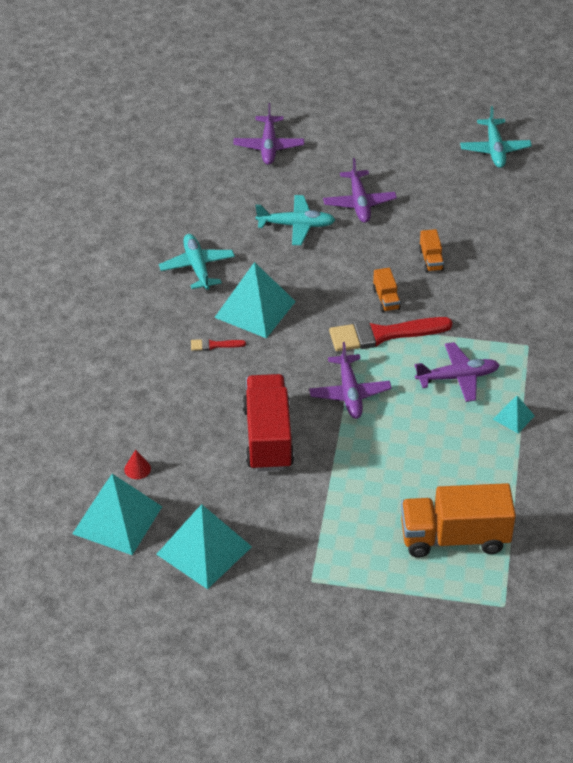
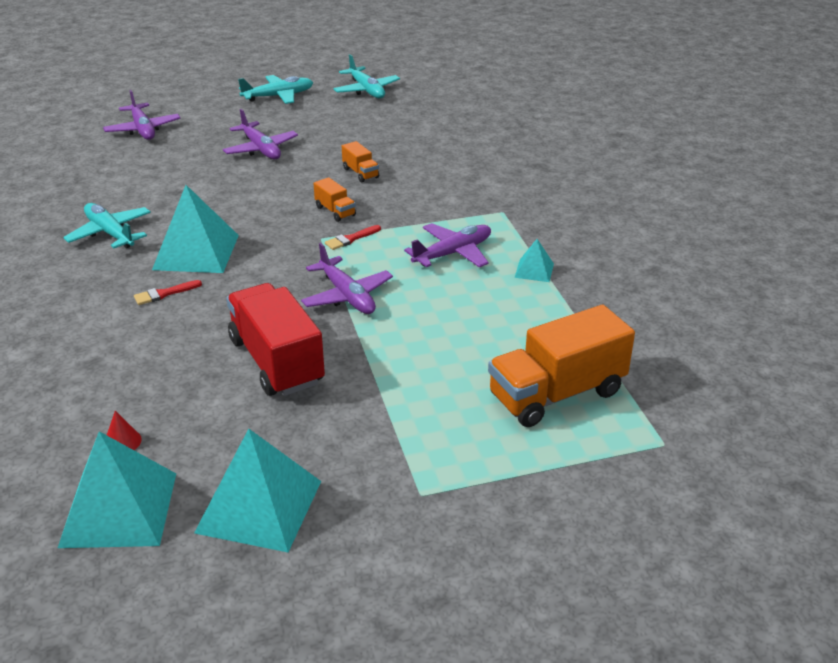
camera: 25 degrees left, 10 degrees down
(296, 225) = (205, 178): turquoise plane -> turquoise plane (278, 96)
(383, 334) = (351, 239): red brush -> red brush, size x0.44

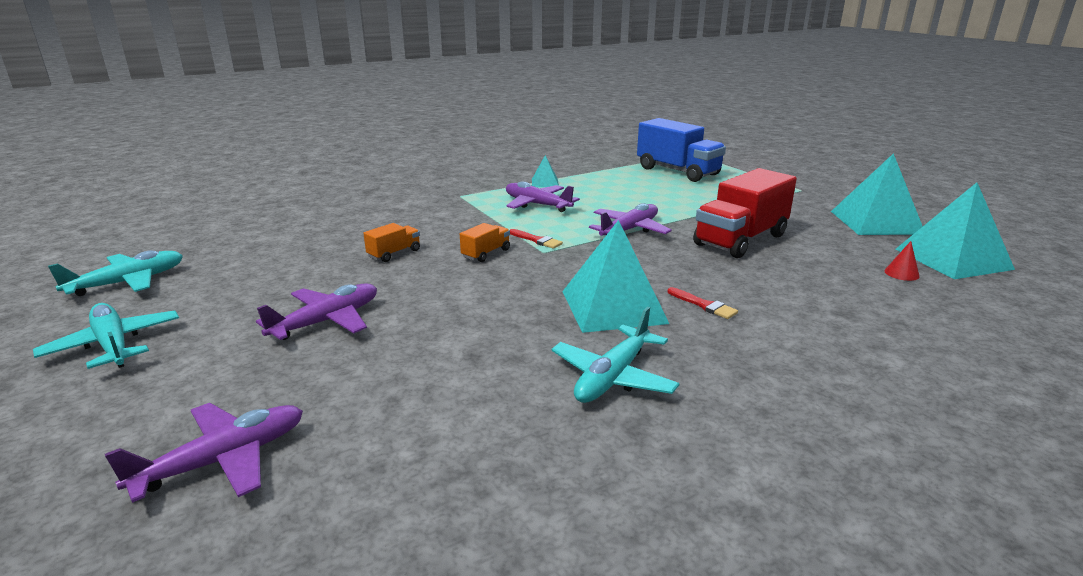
camera: 105 degrees left, 10 degrees down
(556, 394) = (677, 171): orange truck -> blue truck

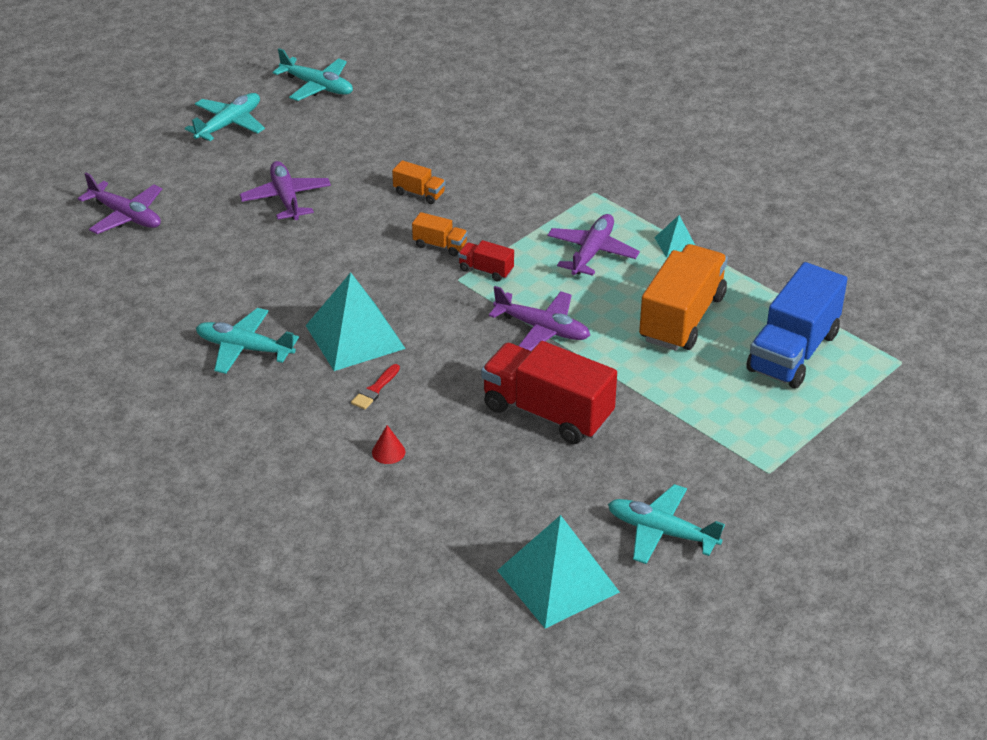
camera: 75 degrees right, 15 degrees up
(327, 321) = (286, 198): purple plane -> purple plane turned 135 degrees counterclockwise
(537, 240) = (486, 270): red brush -> red truck
(632, 191) = (682, 318): none -> orange truck
(876, 222) = (661, 532): turquoise pyramid -> turquoise plane
(901, 273) = (497, 531): red cone -> red cone (388, 452)

